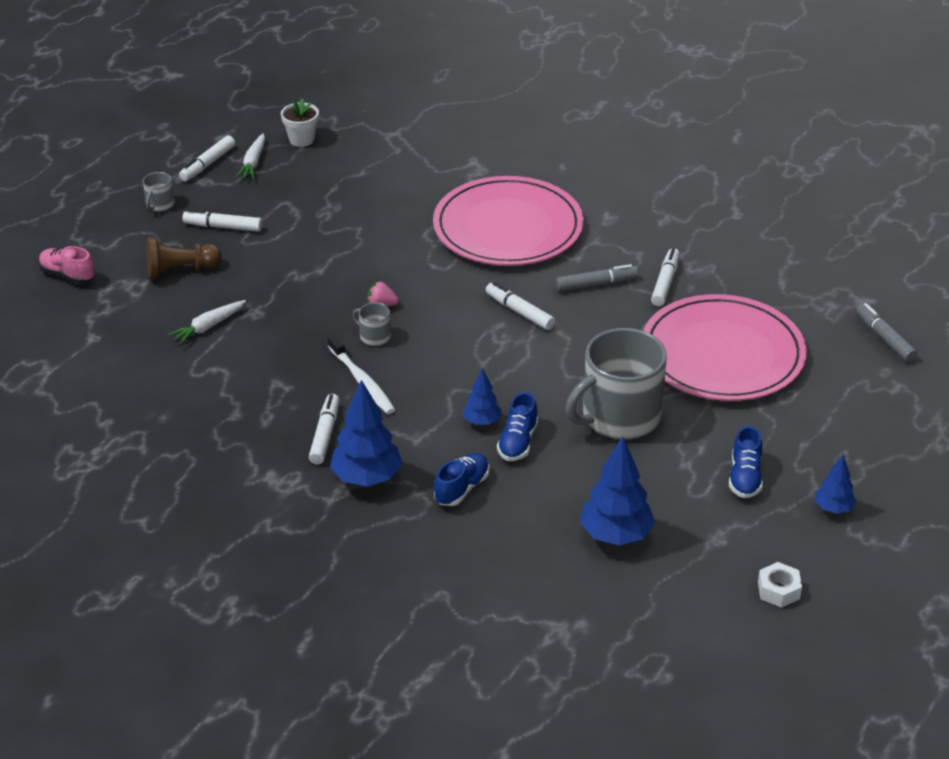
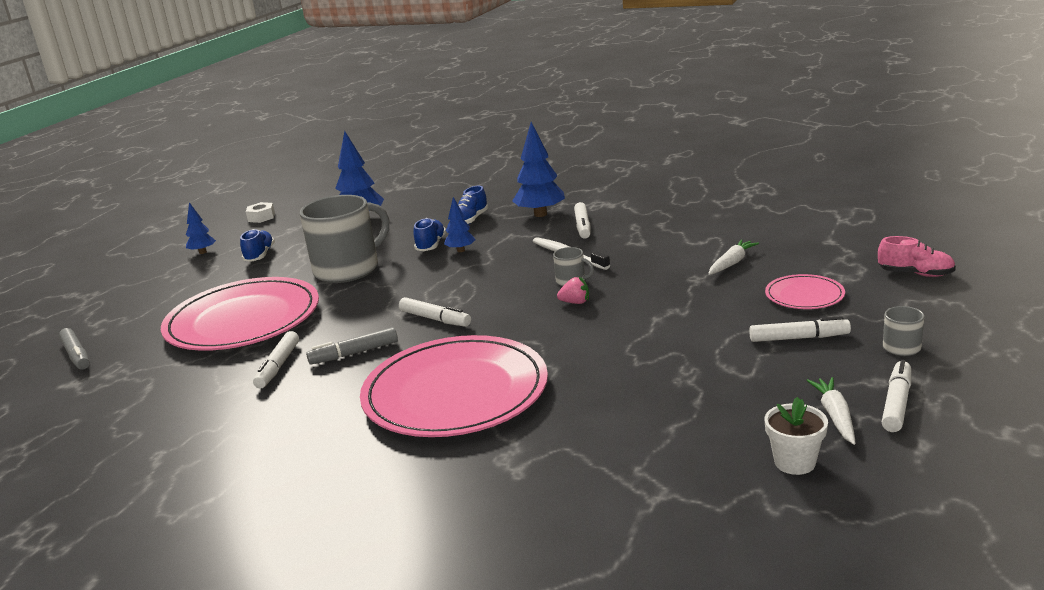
camera: 175 degrees right, 15 degrees down
(180, 270) = (804, 295): brown pawn -> pink plate

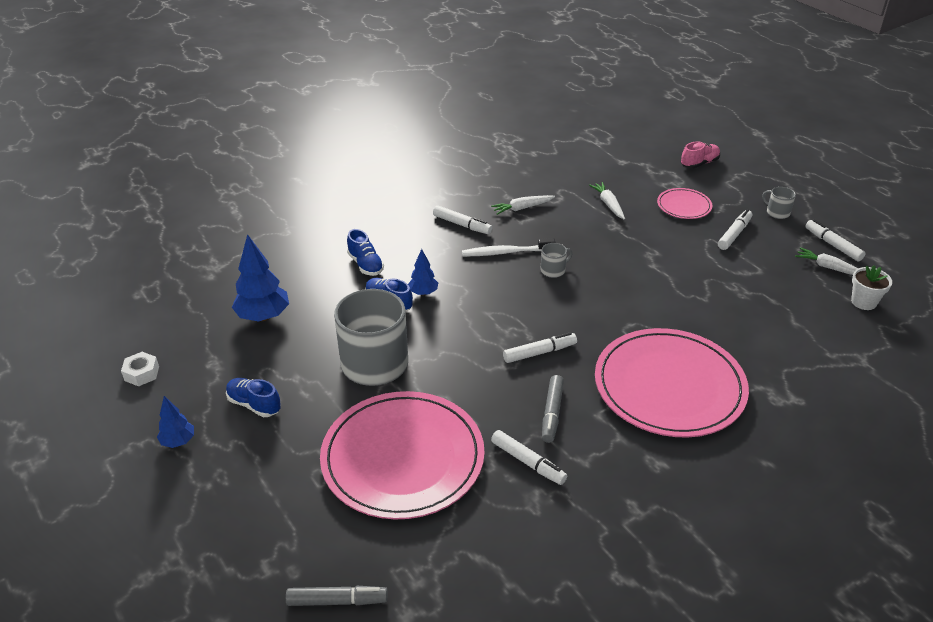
camera: 60 degrees left, 15 degrees up
(540, 214) = (408, 231): blue tree -> none
(575, 302) = (590, 283): pink strawberry -> none
(652, 235) = (522, 208): none -> white carrot

